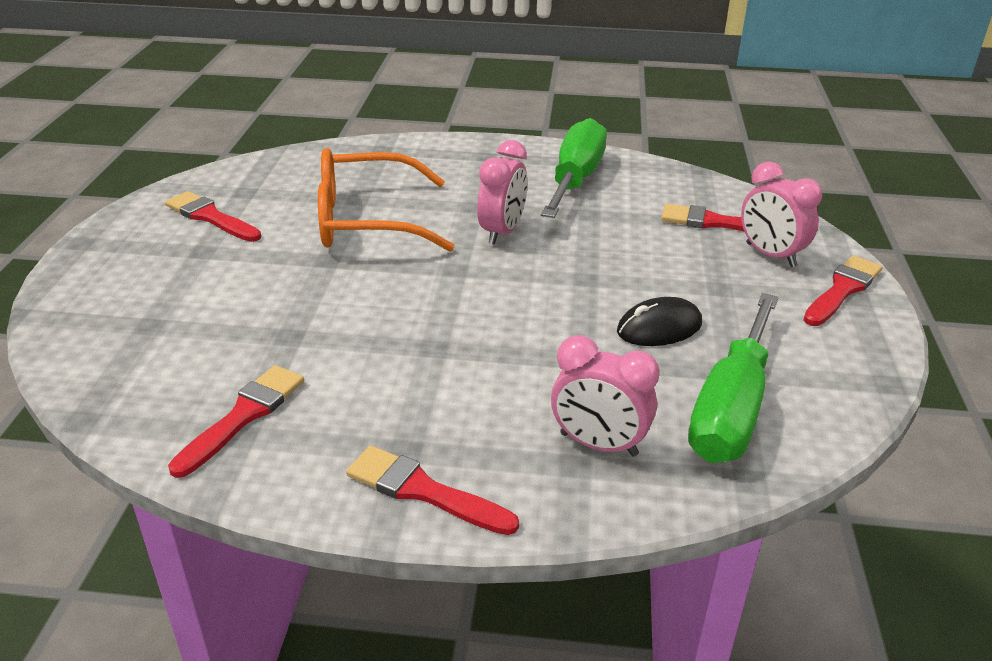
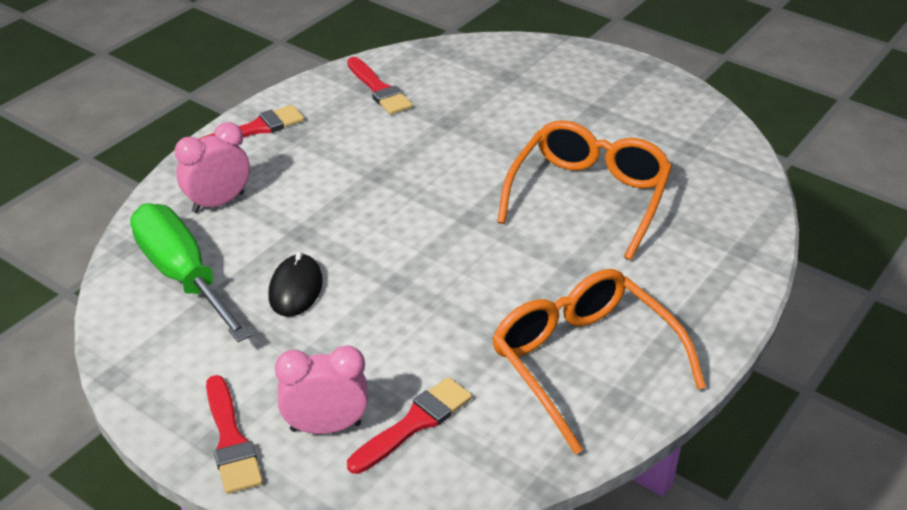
camera: 120 degrees right, 5 degrees up
(211, 217) = (650, 123): red brush -> none
(502, 232) = (510, 265): pink clock -> none
(575, 179) = (584, 363): green screwdriver -> orange glasses

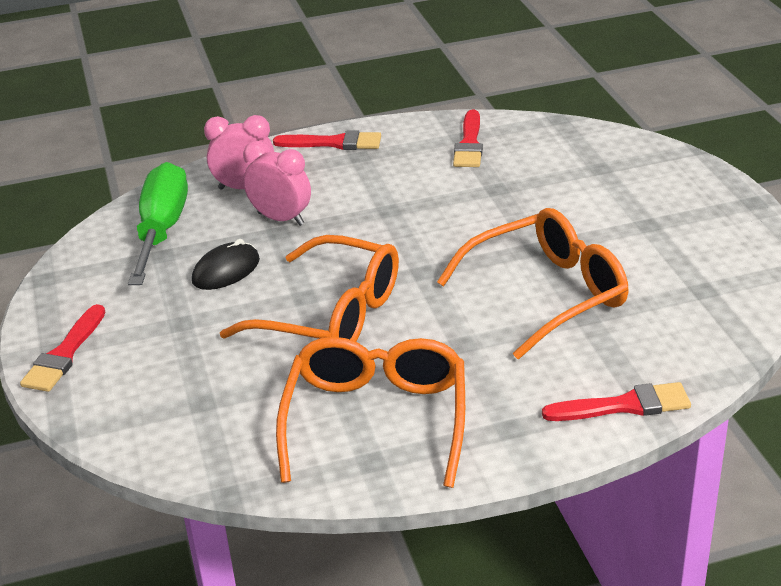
camera: 40 degrees right, 5 degrees down
(325, 427) = (133, 375): pink clock -> pink clock (281, 219)
(414, 423) = (194, 402): red brush -> red brush (624, 406)
(438, 289) = (330, 315): none -> orange glasses

